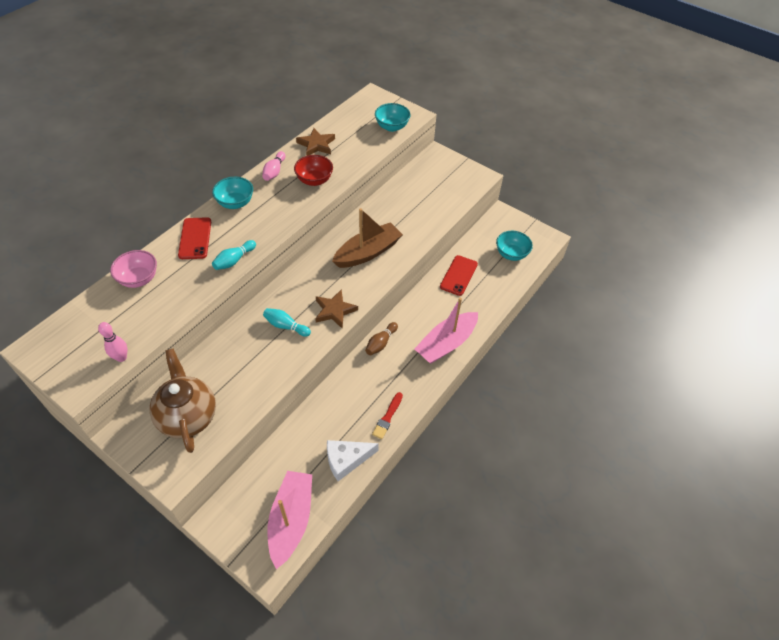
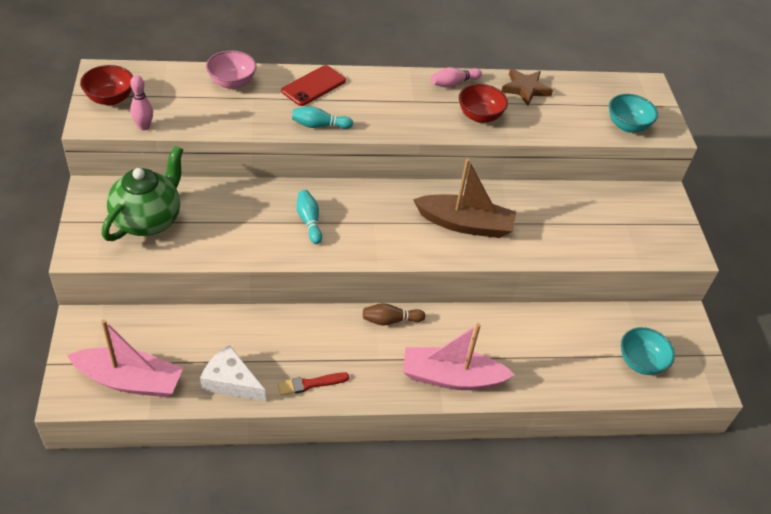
camera: 45 degrees right, 5 degrees down
(67, 360) = (110, 99): none -> red bowl
(188, 416) = (148, 220): brown teapot -> green teapot
(235, 203) = (384, 84): turquoise bowl -> none
(291, 520) = (130, 380): pink boat -> pink boat turned 45 degrees clockwise
(334, 310) = (366, 245): brown star -> none
(458, 275) = (551, 331): red phone -> none

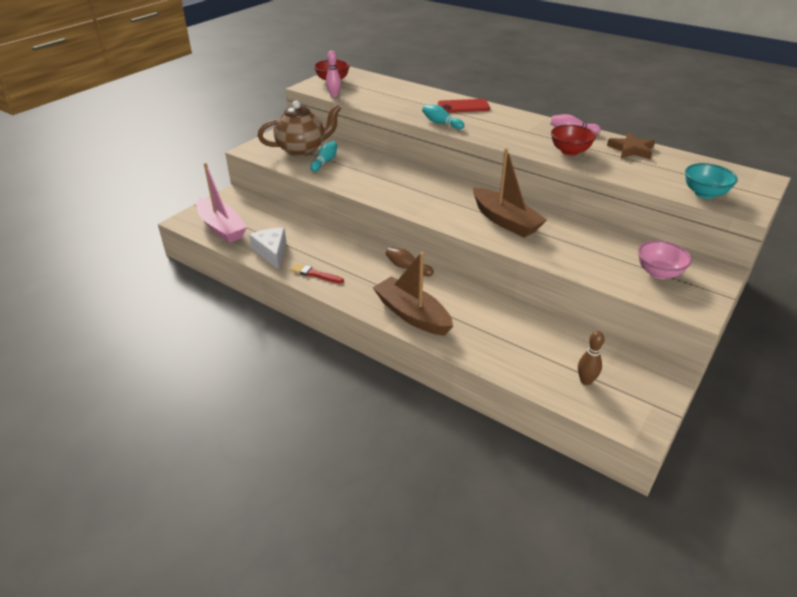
camera: 45 degrees right, 10 degrees down
(148, 220) = (302, 150): green teapot -> brown teapot
(232, 83) = (412, 92): pink bowl -> pink bowl (659, 273)
(309, 221) = (395, 182): turquoise bowling pin -> turquoise bowling pin (325, 162)
(451, 377) = (412, 315): pink boat -> brown boat
(640, 362) = (586, 381): turquoise bowl -> brown bowling pin

